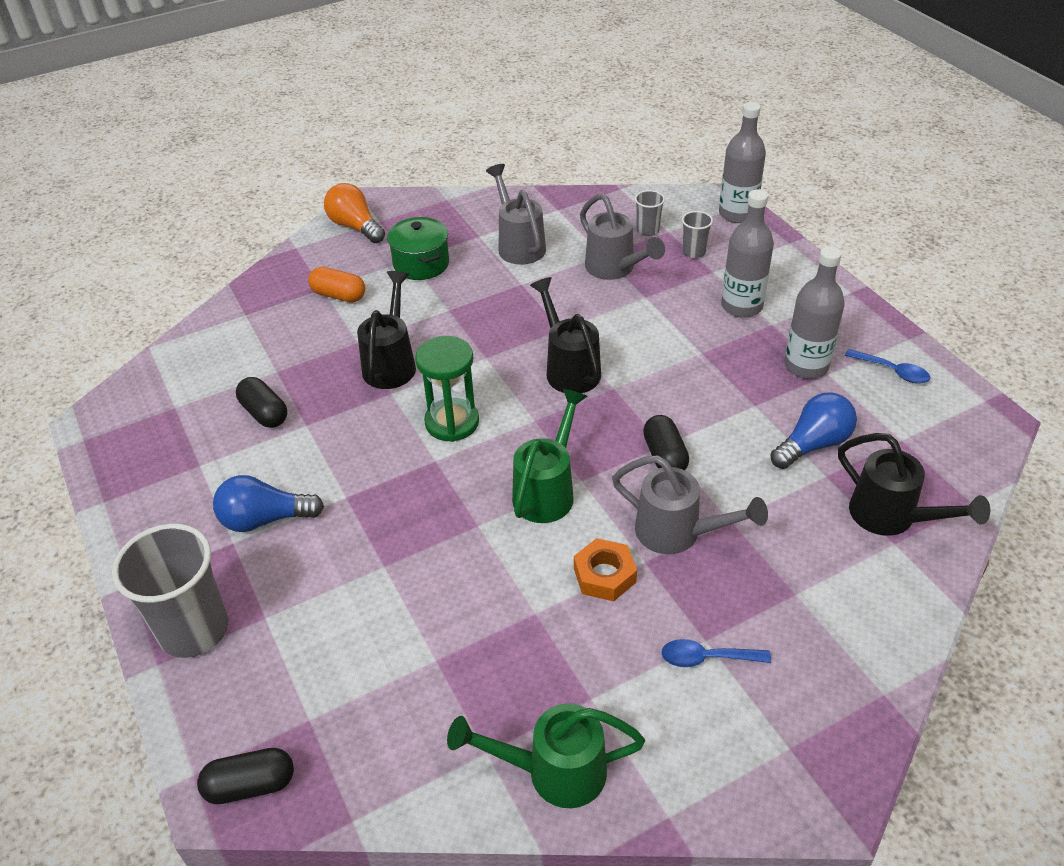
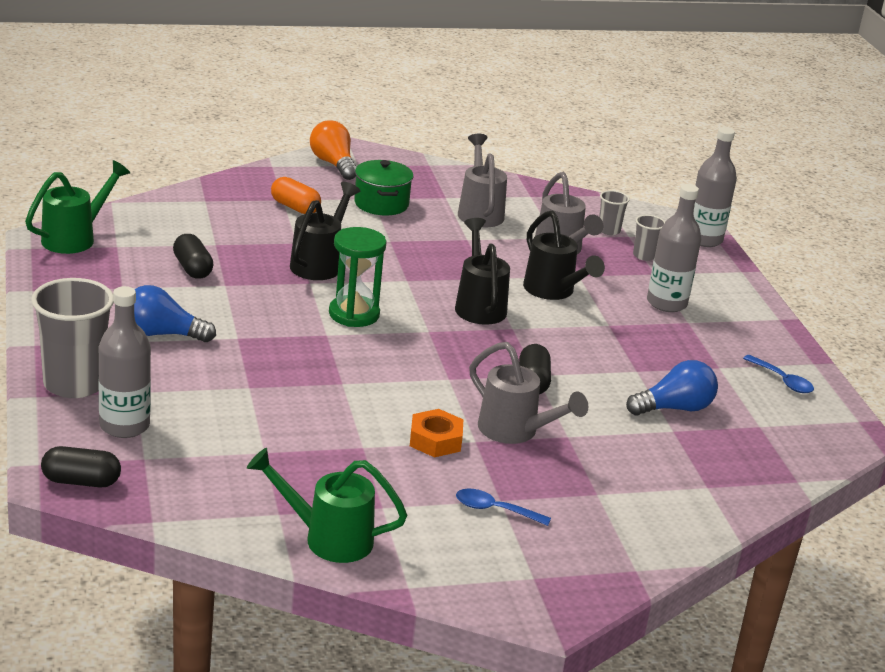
camera: 10 degrees right, 15 degrees down
(548, 490) = (415, 377): green watering can -> green watering can (76, 238)
(806, 366) = (702, 357): grey bottle -> grey bottle (124, 426)
(892, 518) = (716, 471): black watering can -> black watering can (553, 292)

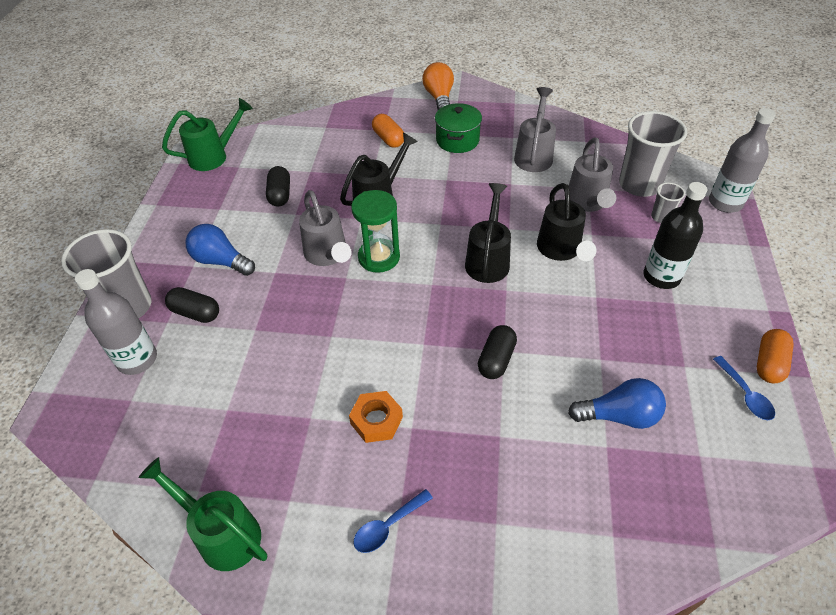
camera: 25 degrees right, 20 degrees up
(81, 481) = (69, 419): black capsule -> black capsule (195, 313)
(494, 510) = (388, 526): blue spoon -> blue spoon turned 75 degrees counterclockwise
(515, 432) = (453, 422): grey watering can -> grey watering can (328, 256)
(609, 230) = (639, 185): grey cup -> grey cup, size x2.11
(666, 303) = (661, 277): grey bottle -> black bottle
(795, 357) = (769, 363): none -> orange capsule

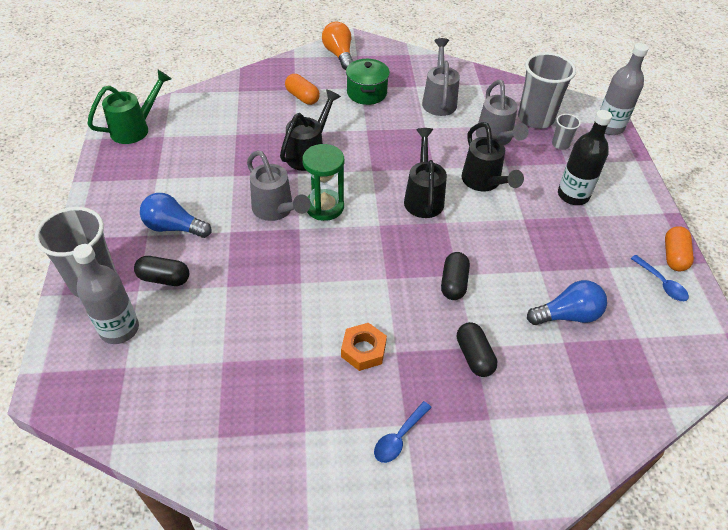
camera: 15 degrees left, 0 degrees up
(221, 533) = (251, 470): green watering can -> none
(280, 194) = (213, 159): black capsule -> black capsule (474, 356)

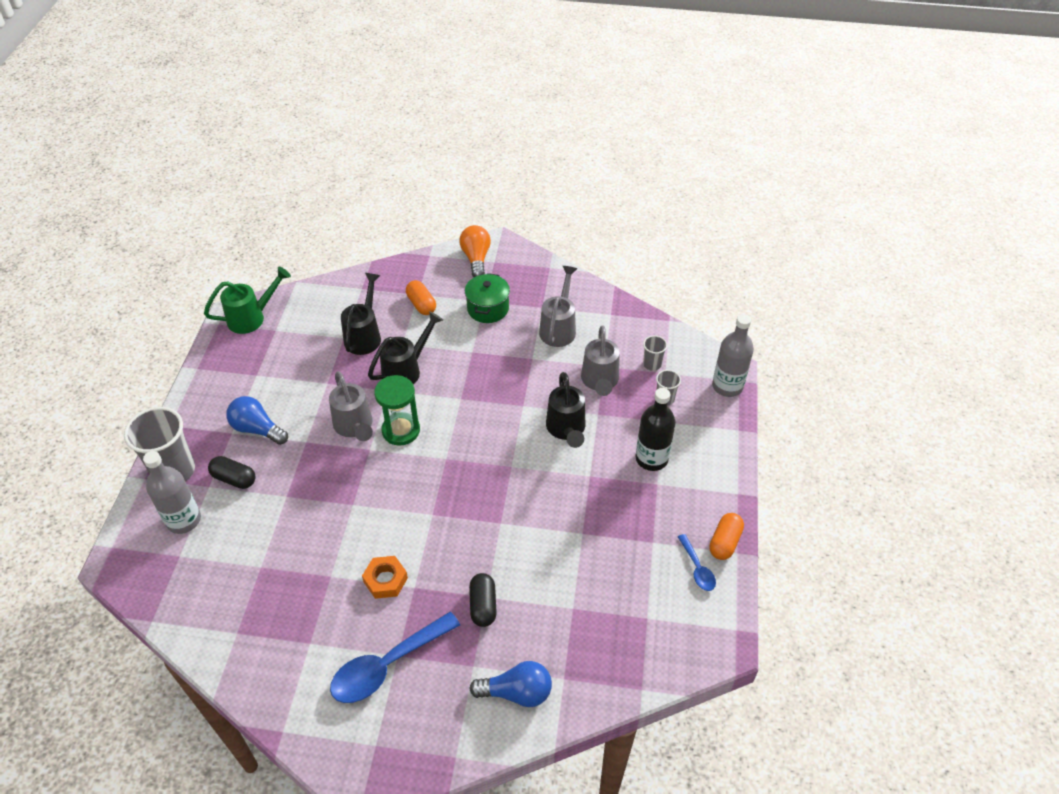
camera: 15 degrees right, 0 degrees up
(399, 438) = (387, 665): blue spoon -> blue spoon, size x1.96
(423, 197) = (499, 436): black watering can -> black watering can (365, 335)
(453, 283) = (493, 531): black capsule -> none
(535, 118) = (652, 364): grey cup -> grey cup, size x0.47
(567, 315) = (588, 583): blue light bulb -> blue light bulb (517, 692)

